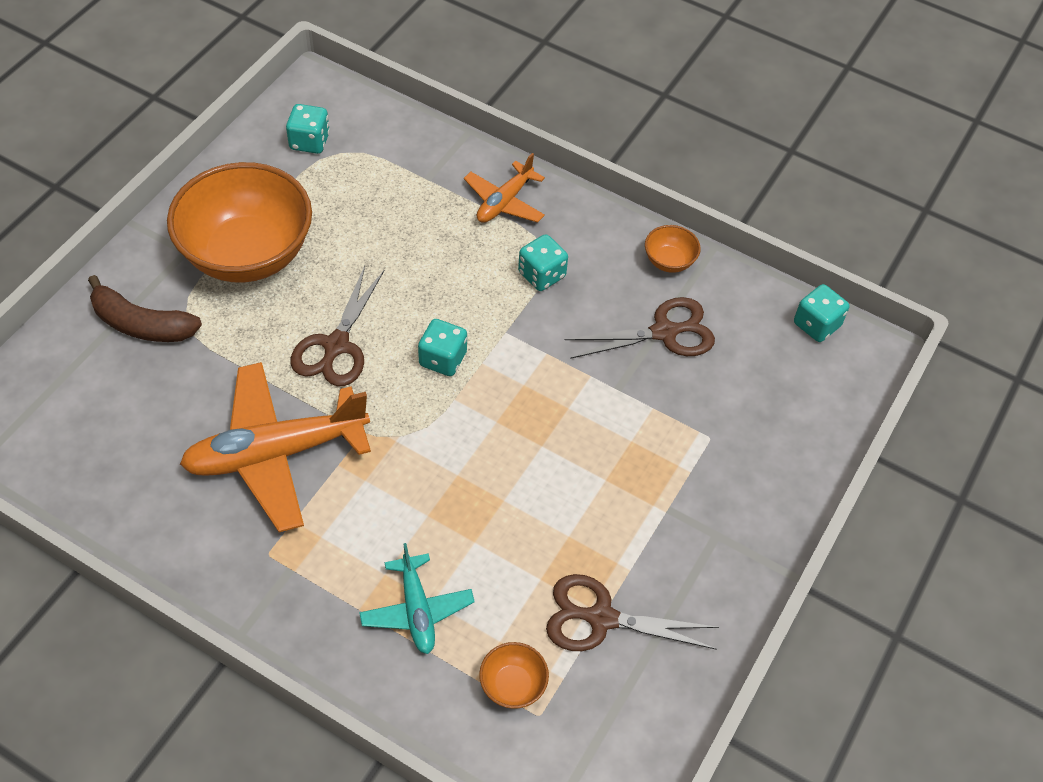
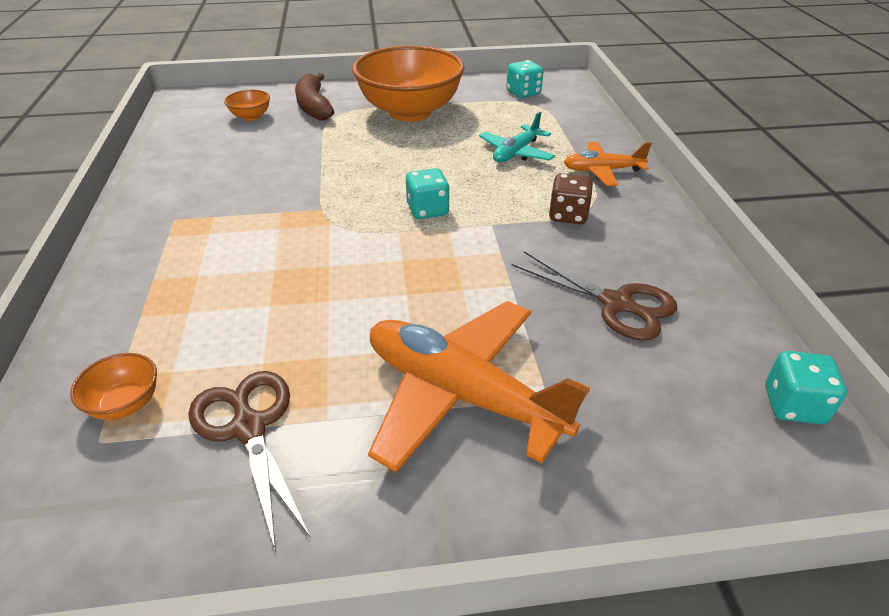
camera: 55 degrees right, 15 degrees down
(276, 453) = (264, 185): orange plane -> orange plane (462, 395)
(336, 346) = (381, 167): brown scissors -> none
(417, 610) = (173, 307): turquoise plane -> turquoise plane (516, 153)
(542, 275) = (568, 215): turquoise dice -> brown dice
(669, 261) = (690, 269): orange bowl -> orange bowl (251, 117)

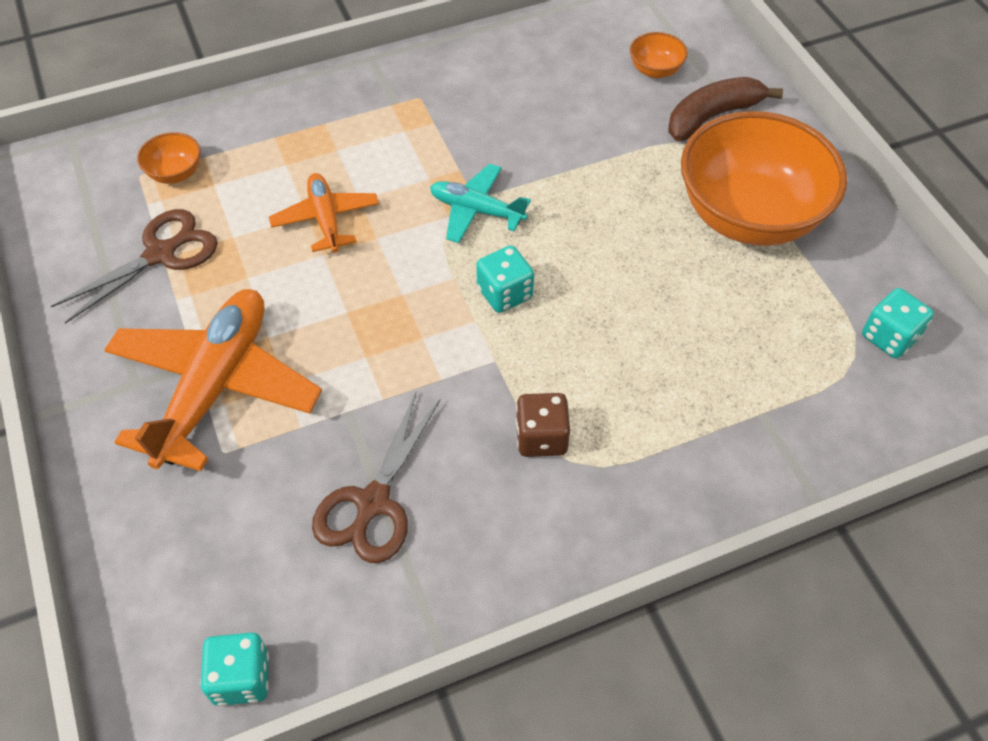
camera: 75 degrees right, 15 degrees up
(516, 153) = (683, 358): turquoise plane -> turquoise plane (476, 210)
(602, 171) = (674, 468): orange plane -> orange plane (326, 219)

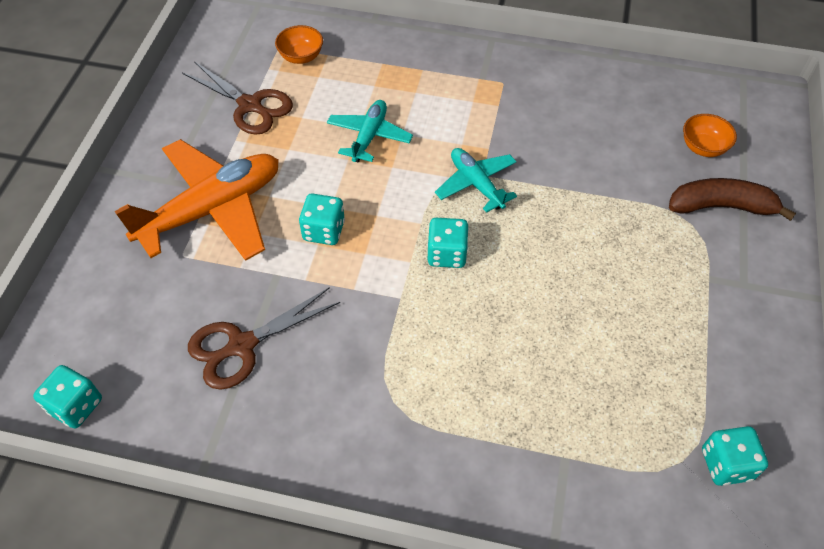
camera: 35 degrees right, 0 degrees up
(161, 254) = (250, 105): brown scissors -> brown scissors turned 45 degrees clockwise
(326, 219) = (369, 136): orange plane -> turquoise plane
(360, 340) = (324, 231): none -> turquoise dice
(541, 437) = (387, 371): brown dice -> none
(749, 216) = (685, 300): orange bowl -> none

